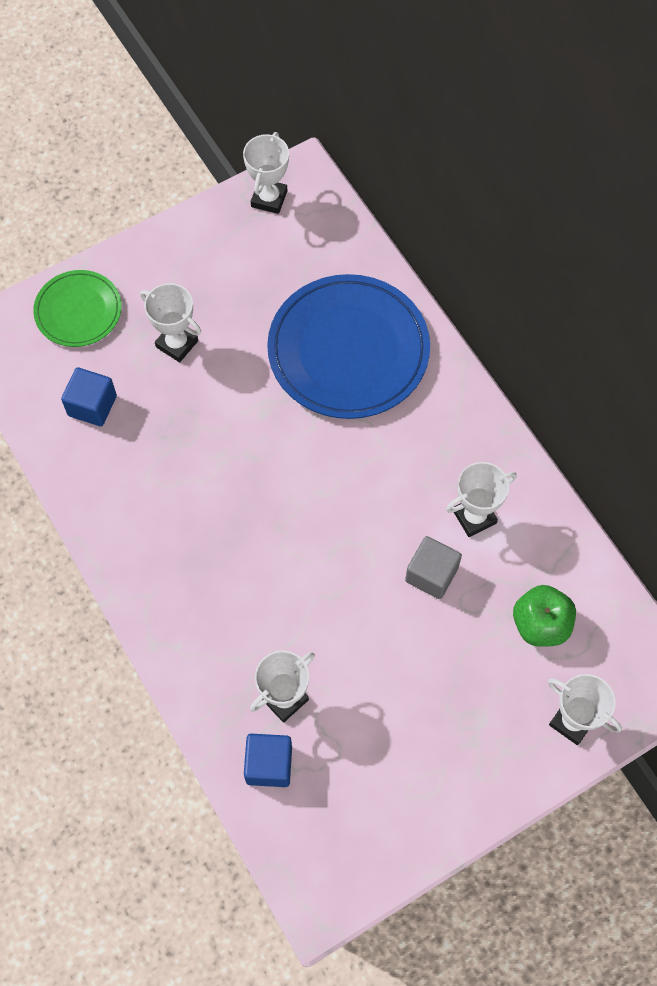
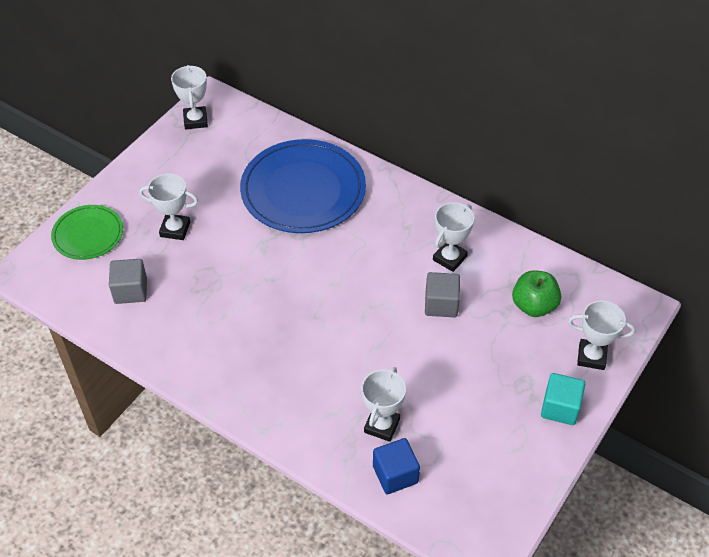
camera: 25 degrees left, 15 degrees down
(92, 406) = (130, 291): blue cube -> grey cube
(497, 769) = (560, 408): none -> turquoise cube

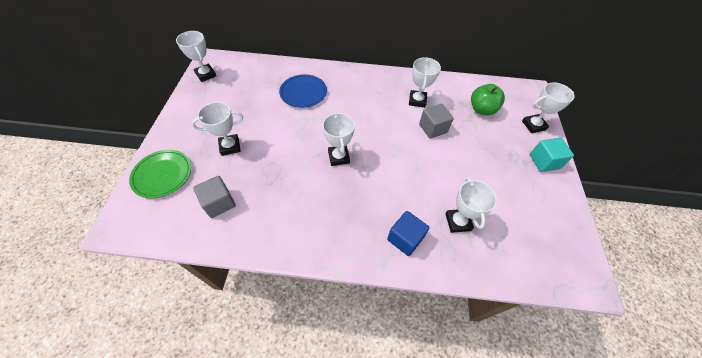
camera: 30 degrees left, 5 degrees up
(293, 292) = (338, 157): none -> white trophy
(303, 190) = (303, 92): blue plate -> blue plate, size x0.55
(395, 474) = (492, 253): blue cube -> blue cube (405, 238)

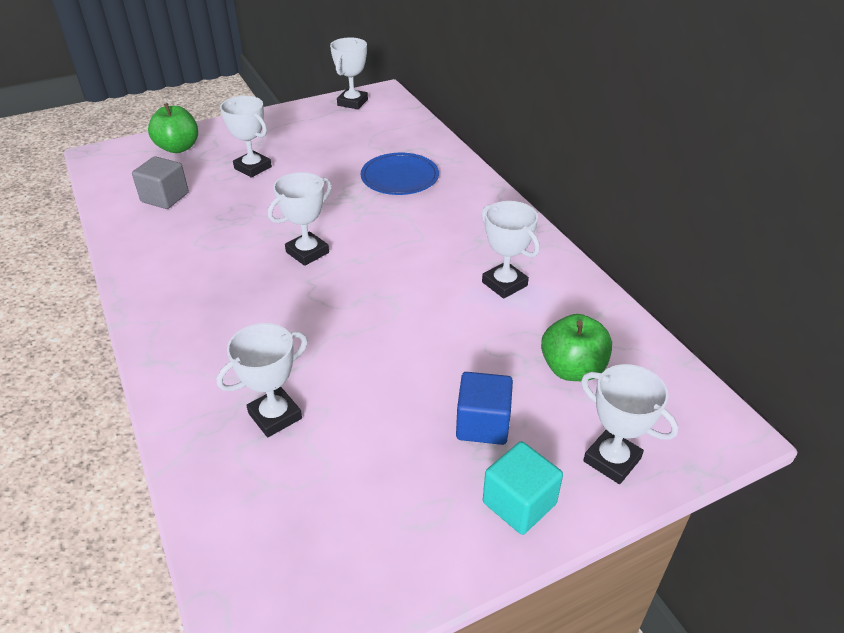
camera: 60 degrees right, 15 degrees down
(162, 175) = (178, 148): green plate -> green apple
(405, 238) = (206, 367): blue cube -> blue cube (482, 424)
(417, 101) = (504, 284): white trophy -> white trophy turned 75 degrees clockwise
(433, 128) = (456, 323): grey cube -> none

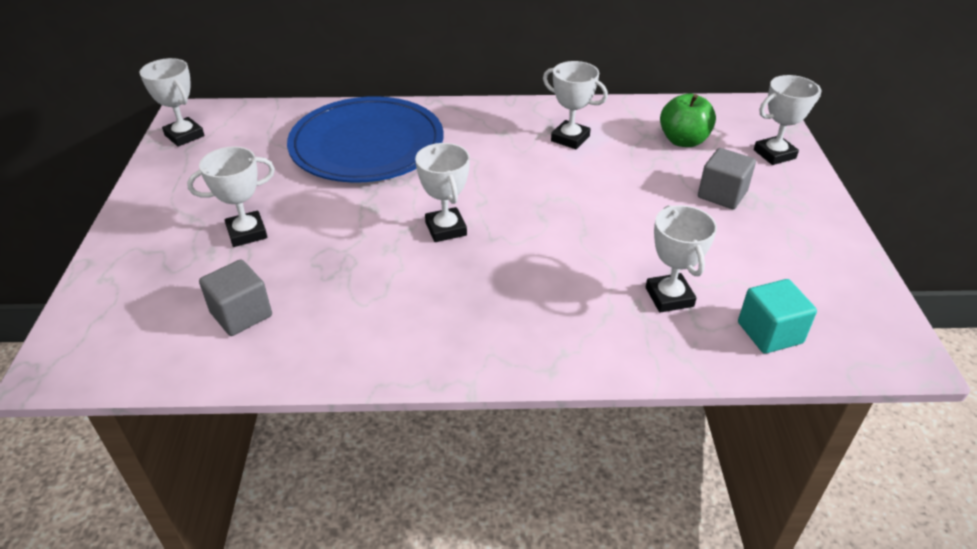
camera: 65 degrees left, 0 degrees up
(178, 148) = (129, 285): green apple -> none
(399, 177) = (367, 145): blue plate -> blue plate, size x1.82
(482, 424) = (722, 194): blue cube -> grey cube
(504, 284) = (570, 139): white trophy -> white trophy turned 45 degrees clockwise
(519, 503) = (800, 201): turquoise cube -> turquoise cube (769, 333)

